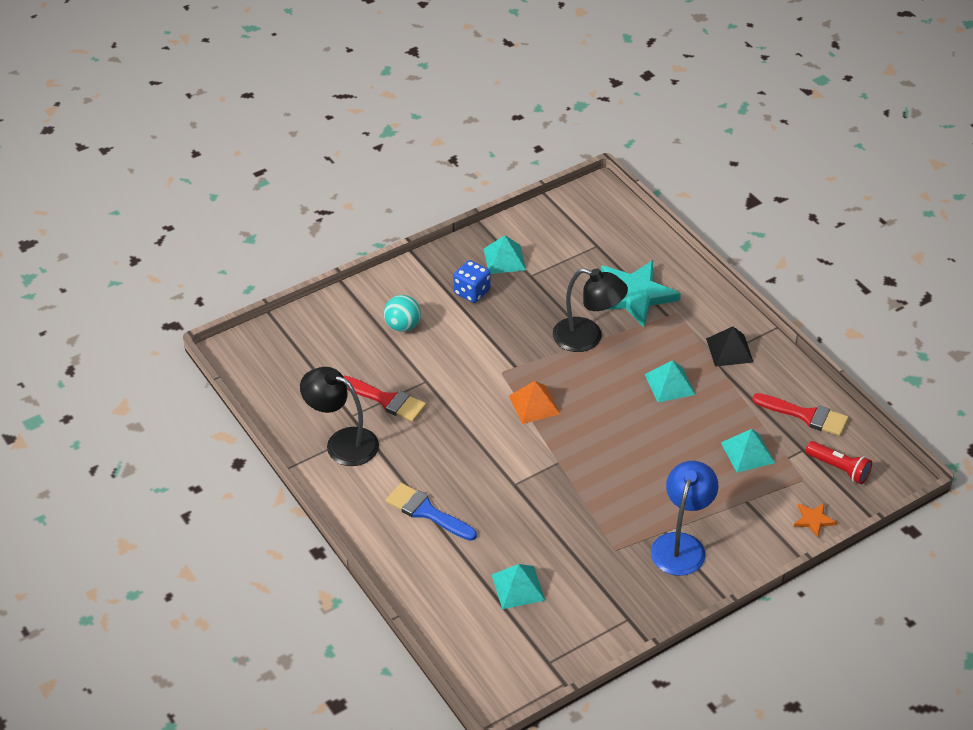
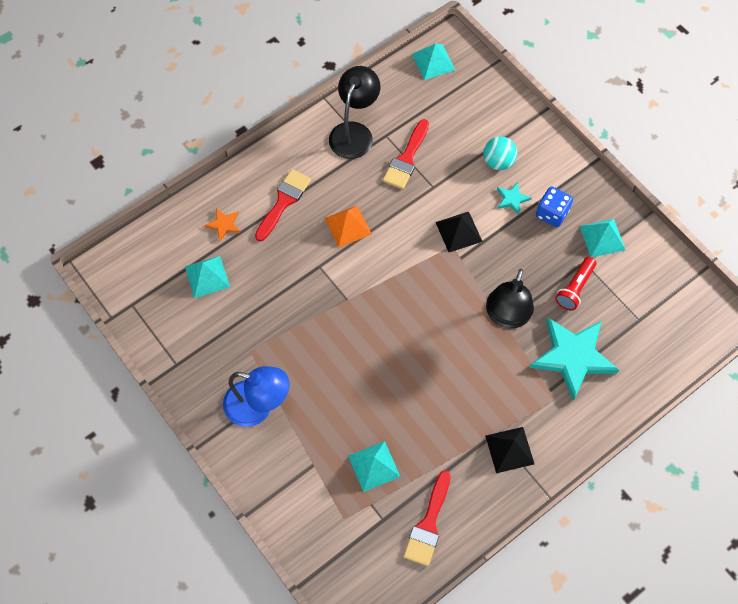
camera: 85 degrees right, 20 degrees up
(426, 512) = (283, 202): blue brush -> red brush
(450, 320) = (512, 199): none -> turquoise star
(484, 365) = (458, 231): none -> black pyramid
(534, 404) = (415, 276): orange pyramid -> orange pyramid (348, 226)
(670, 384) = (455, 393): turquoise pyramid -> turquoise pyramid (433, 62)
(813, 520) = (294, 527): orange star -> orange star (224, 225)
(839, 468) = (361, 554): red flashlight -> red flashlight (575, 288)

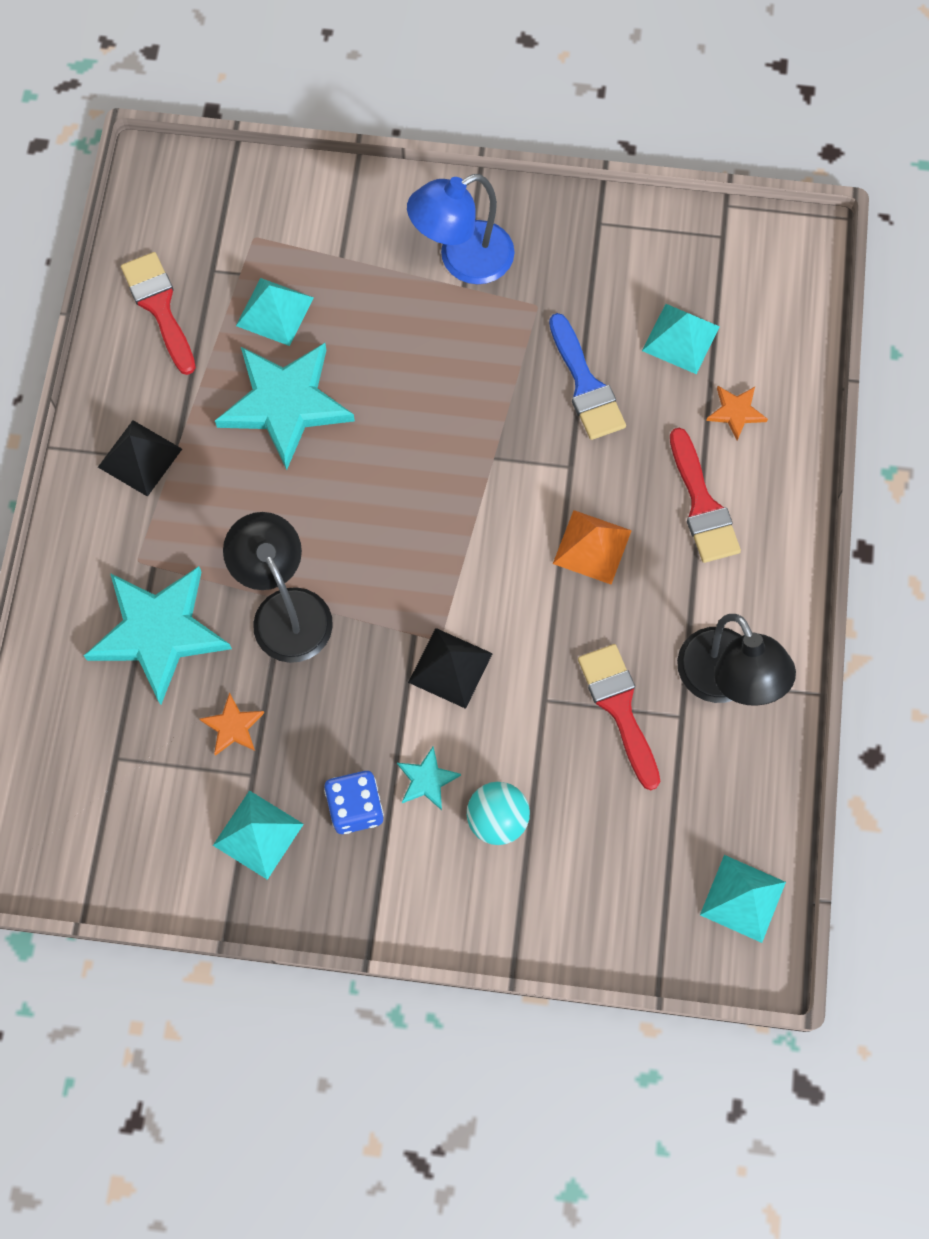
camera: 135 degrees right, 5 degrees up
(272, 294) = (585, 385): none -> blue brush
(415, 412) = (285, 404): none -> turquoise star
(575, 288) = (233, 726): red flashlight -> orange star

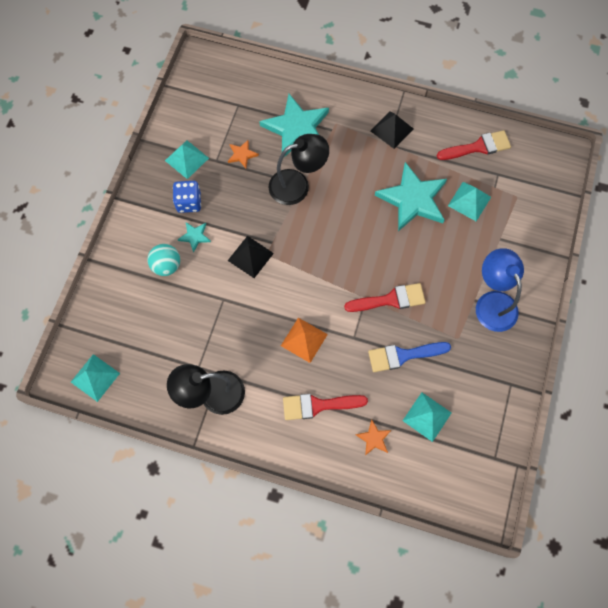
camera: 100 degrees right, 0 degrees up
(619, 707) = (210, 336): red brush -> red brush (390, 299)

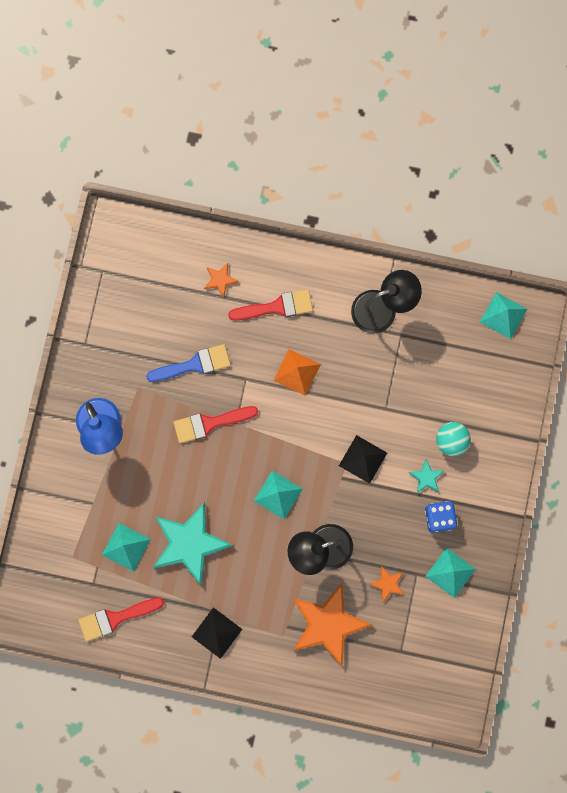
camera: 175 degrees right, 10 degrees up
(296, 128) = (328, 624): turquoise star -> orange star
(427, 416) = (169, 305): turquoise pyramid -> turquoise pyramid (278, 494)

